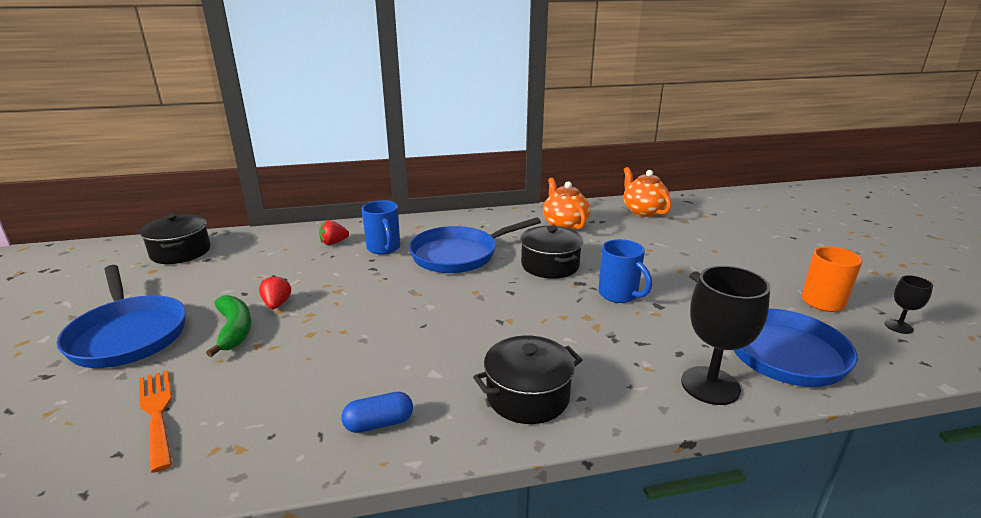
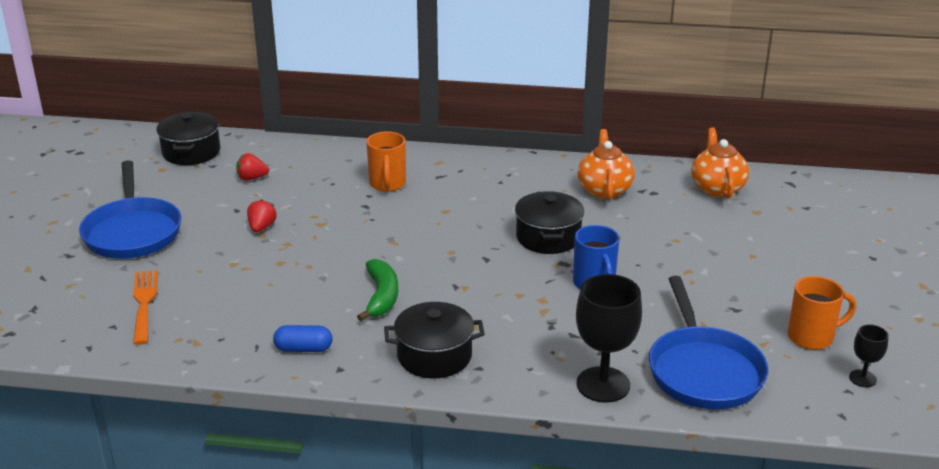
camera: 20 degrees right, 5 degrees up
(234, 330) = (218, 245): green banana -> green banana (381, 296)
(334, 243) = (340, 168): red strawberry -> red strawberry (252, 178)
(384, 248) = (387, 184): blue mug -> orange mug
(459, 255) = (461, 206): blue pan -> none

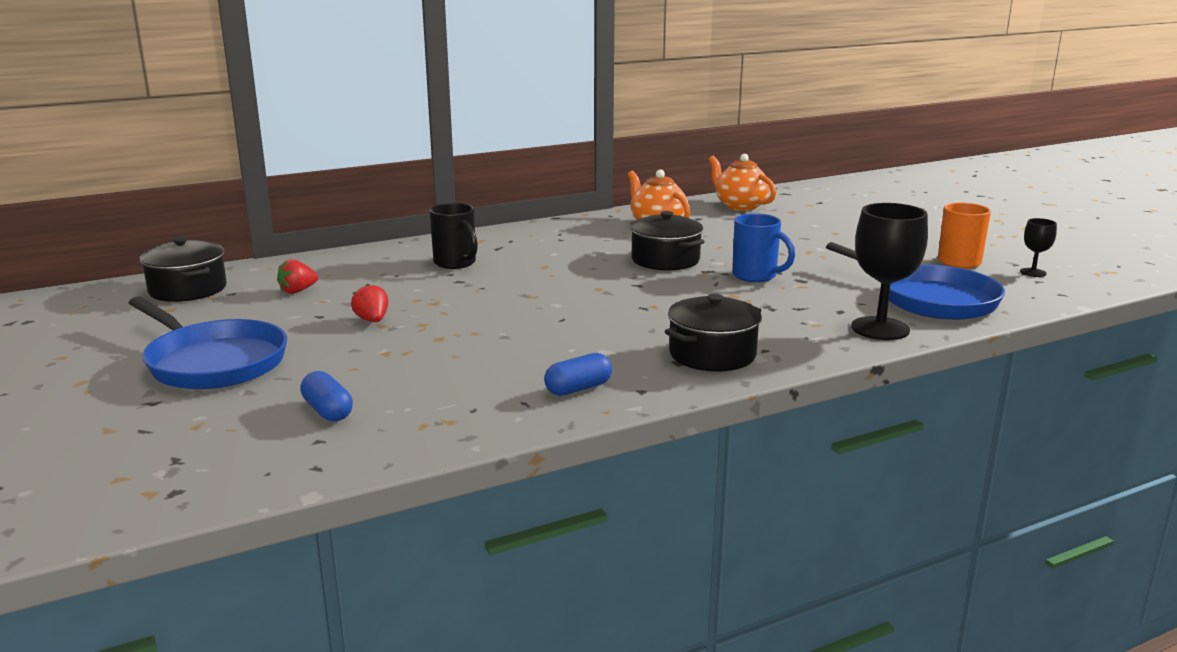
camera: 35 degrees left, 10 degrees down
(144, 303) = (328, 411): orange fork -> blue capsule
(381, 296) = (588, 332): green banana -> none
(387, 184) = (456, 263): orange mug -> black mug

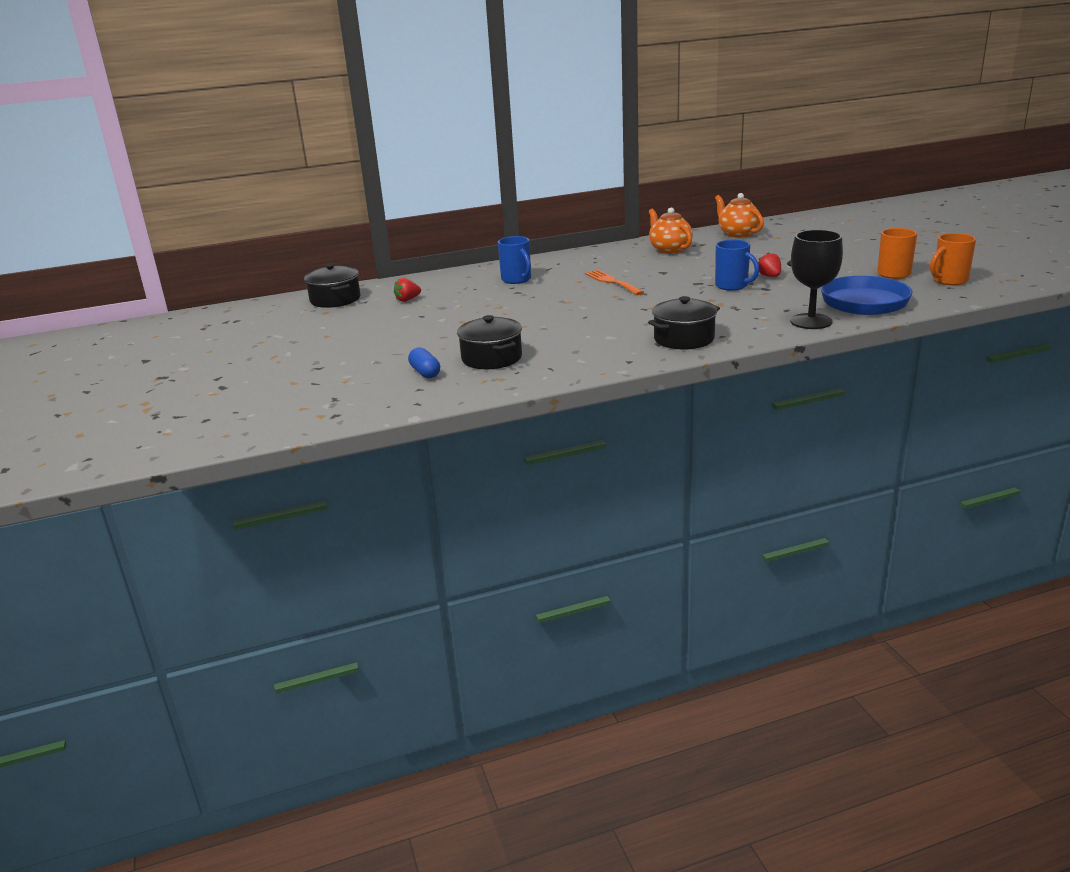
camera: 10 degrees right, 5 degrees up
(213, 362) = (353, 344): blue pan -> none
(372, 320) = (456, 318): red strawberry -> red strawberry (769, 276)
(456, 263) = (517, 280): black mug -> blue mug
(578, 388) = (587, 360): blue capsule -> none
(589, 268) = (612, 282): none -> orange fork
(665, 260) = (668, 275): black pot -> black pot (492, 358)
(1033, 272) = (949, 281): black goblet -> orange mug

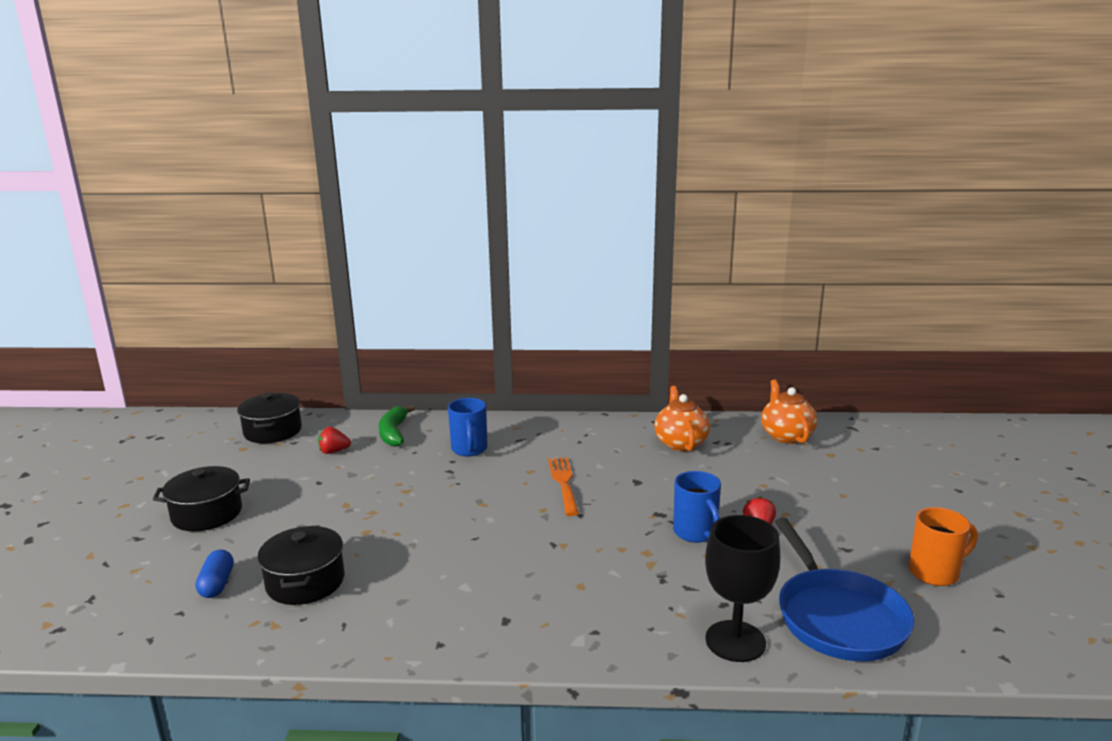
camera: 20 degrees right, 5 degrees down
(442, 283) = (394, 433): none -> green banana
(684, 339) = (543, 621): black pot -> black pot (207, 514)
(949, 281) = (1006, 614): orange mug -> none

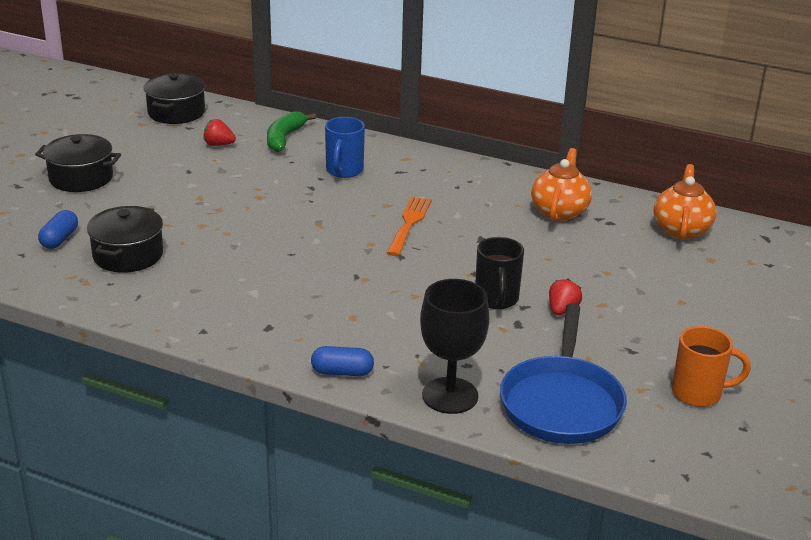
camera: 20 degrees right, 10 degrees up
(615, 648) = (342, 372): none -> blue capsule
(696, 533) = (496, 300): blue mug -> black mug

